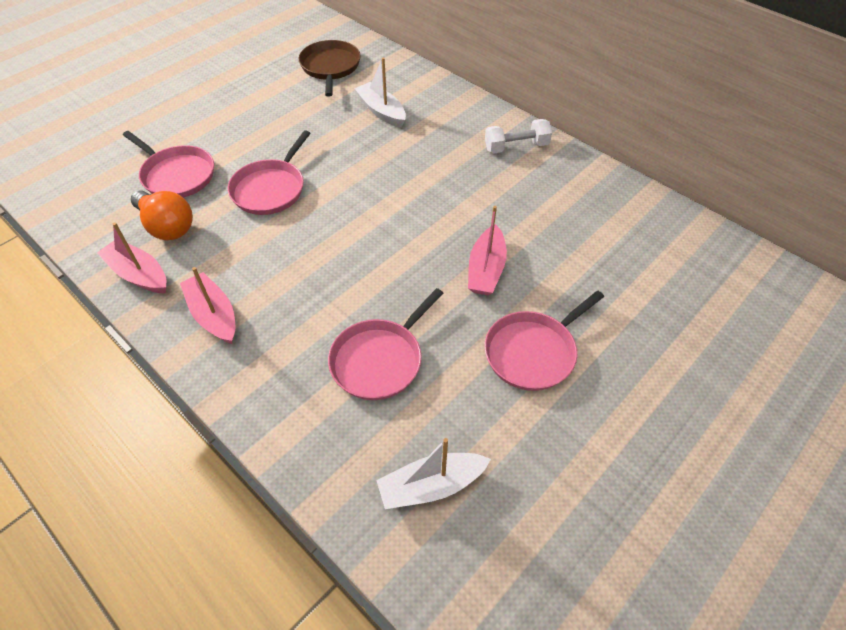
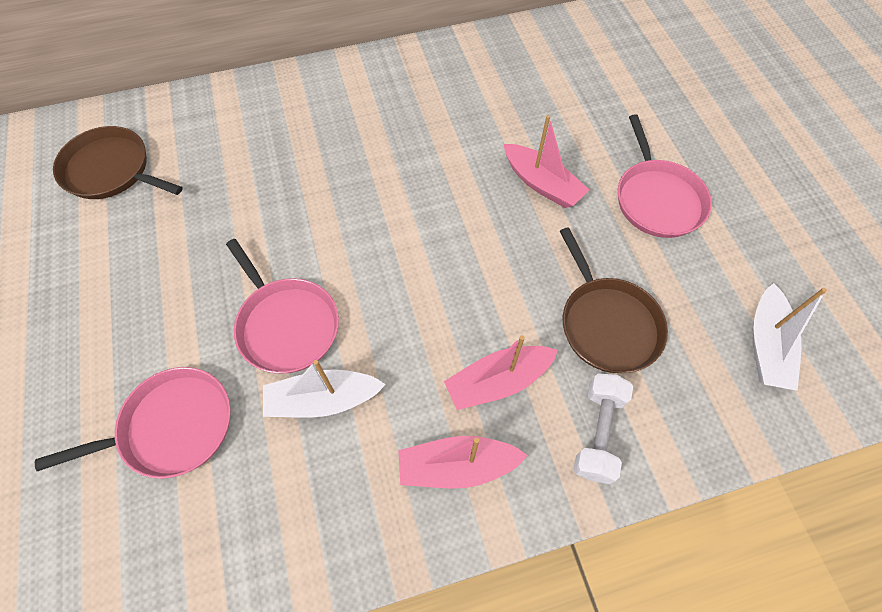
camera: 60 degrees left, 10 degrees up
(139, 274) = (332, 538): pink boat -> pink boat (498, 381)
(167, 226) = (265, 472): orange light bulb -> none
(380, 360) = (607, 323): pink pan -> brown pan
(381, 111) = (242, 158): white boat -> white boat (323, 399)
(516, 147) = (394, 78): white dumbbell -> white dumbbell (598, 432)

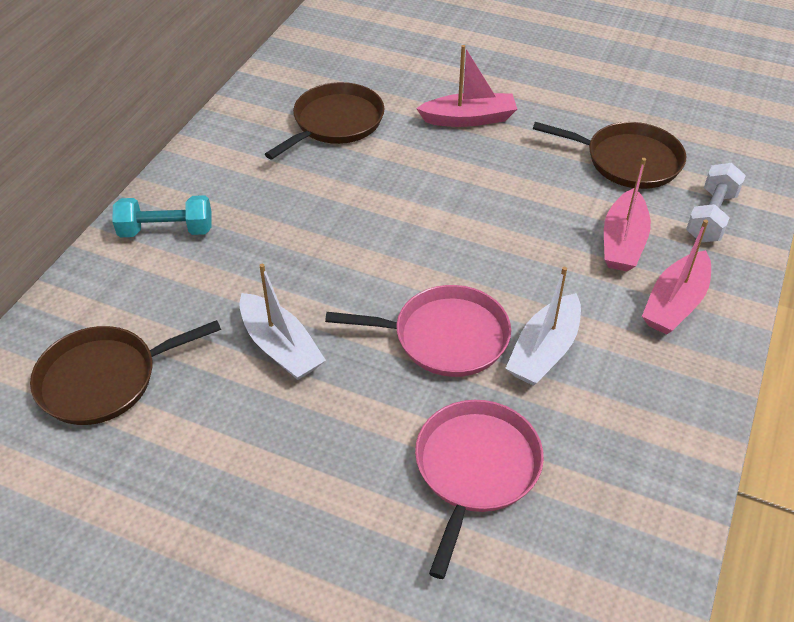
camera: 50 degrees left, 15 degrees down
(259, 106) = (166, 231): none -> turquoise dumbbell
(451, 112) = (335, 123): none -> brown pan
(598, 432) = (711, 216): white dumbbell -> white dumbbell turned 60 degrees clockwise
(657, 199) = (548, 75): pink pan -> none
(766, 345) = (715, 103): white boat -> white boat (280, 347)

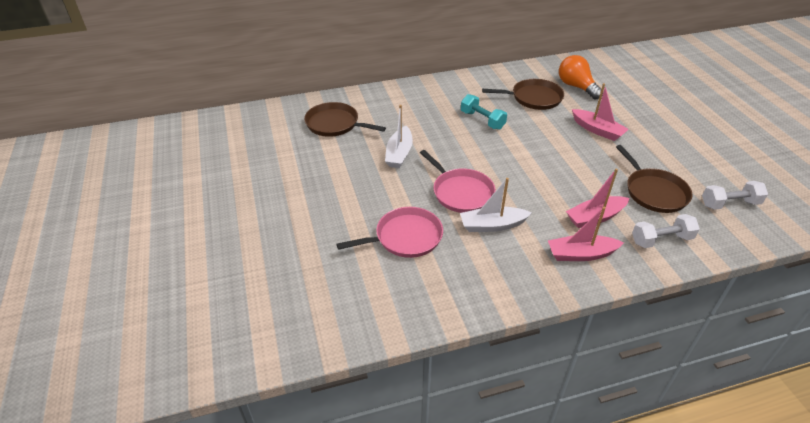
camera: 50 degrees right, 5 degrees down
(166, 231) = (416, 95): turquoise dumbbell -> turquoise dumbbell (482, 120)
(363, 71) = (576, 87): none -> orange light bulb
(703, 121) = (729, 204): none -> white dumbbell

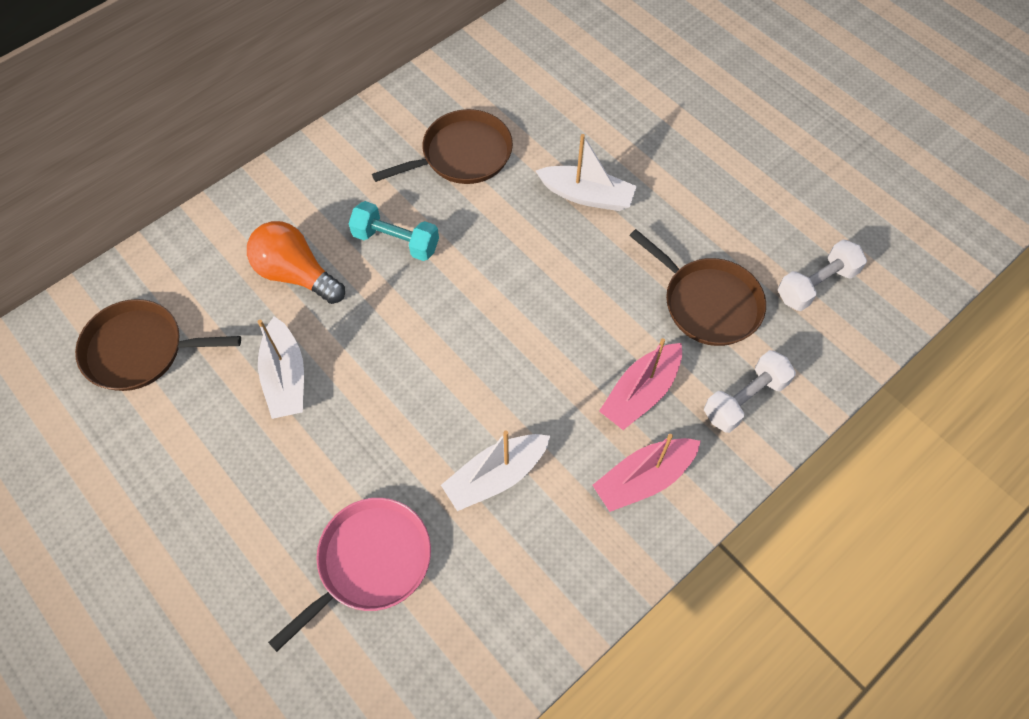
camera: 25 degrees left, 20 degrees up
(461, 192) = (421, 425): pink pan -> none
(576, 87) = (522, 101): orange light bulb -> orange light bulb (296, 274)
(597, 130) = (587, 195): pink boat -> white boat

